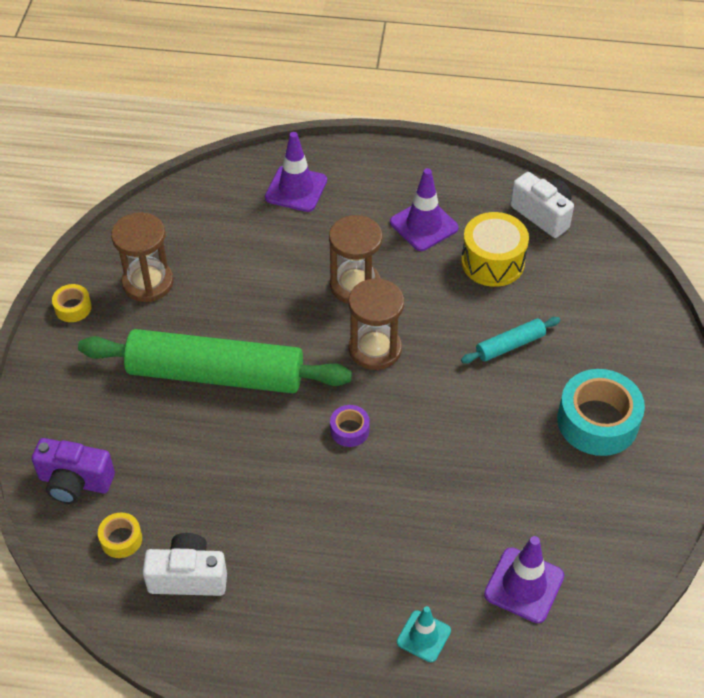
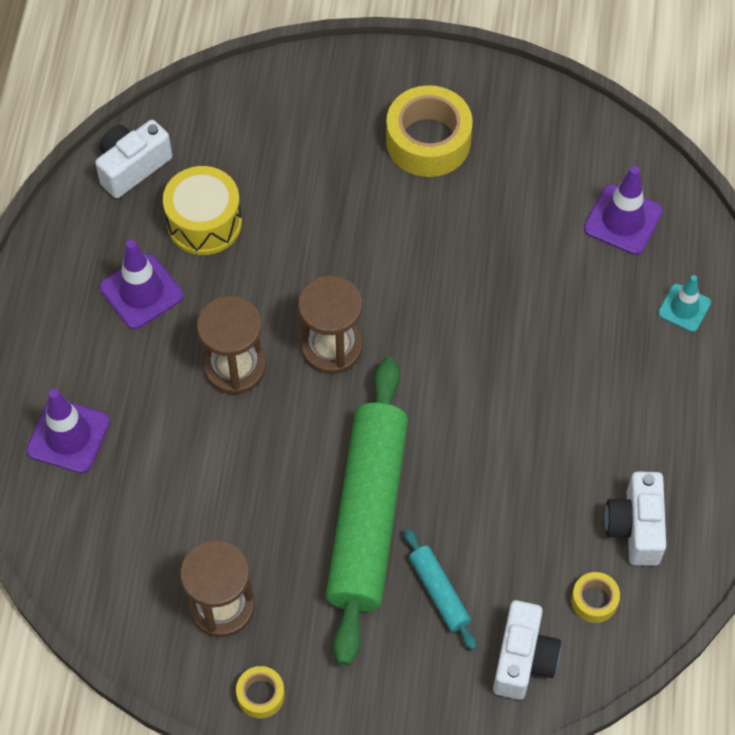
camera: 90 degrees left, 10 degrees up
(75, 482) = (523, 659): purple camera -> white camera
(349, 430) = (444, 373): purple tape -> none
(510, 345) = (327, 213): turquoise rolling pin -> turquoise rolling pin (439, 592)
(597, 421) = (428, 141): turquoise tape -> yellow tape

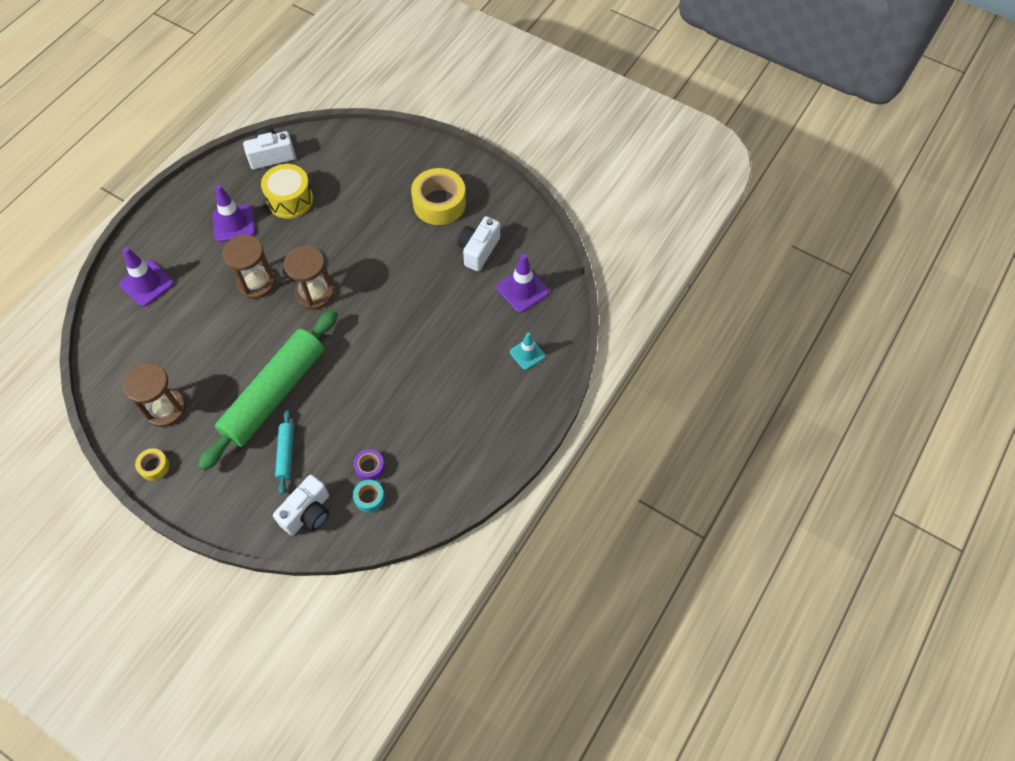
camera: 25 degrees right, 0 degrees up
(568, 558) = (370, 467): none -> purple tape
(594, 600) = (369, 498): yellow tape -> turquoise tape
(635, 527) = (419, 467): white camera -> white camera (478, 250)

